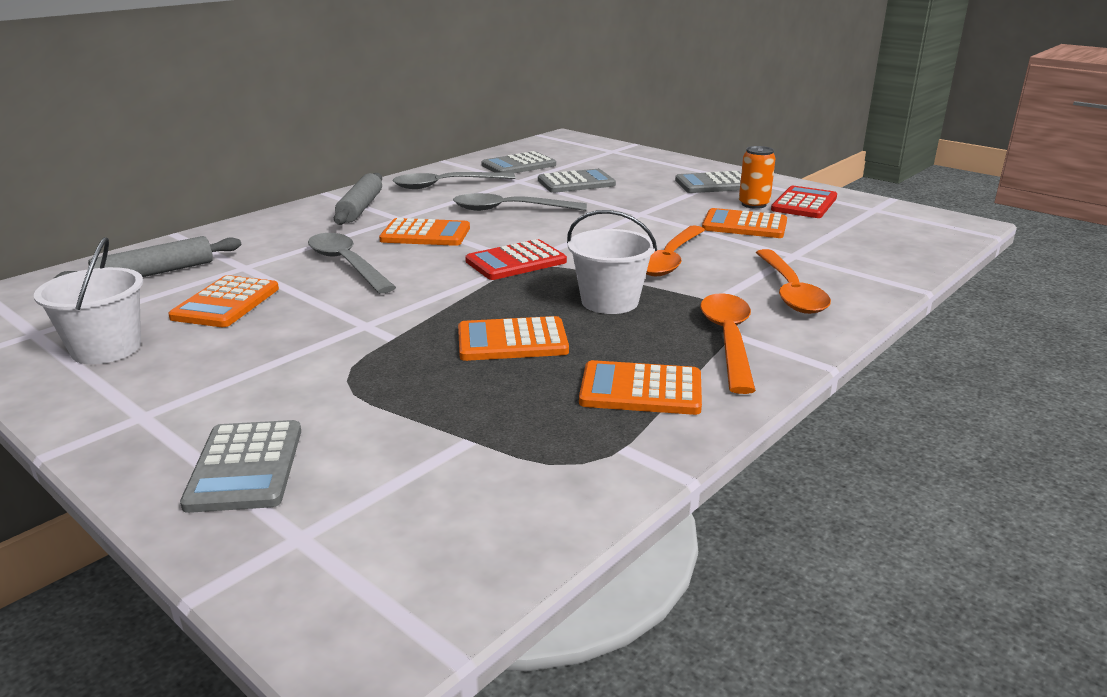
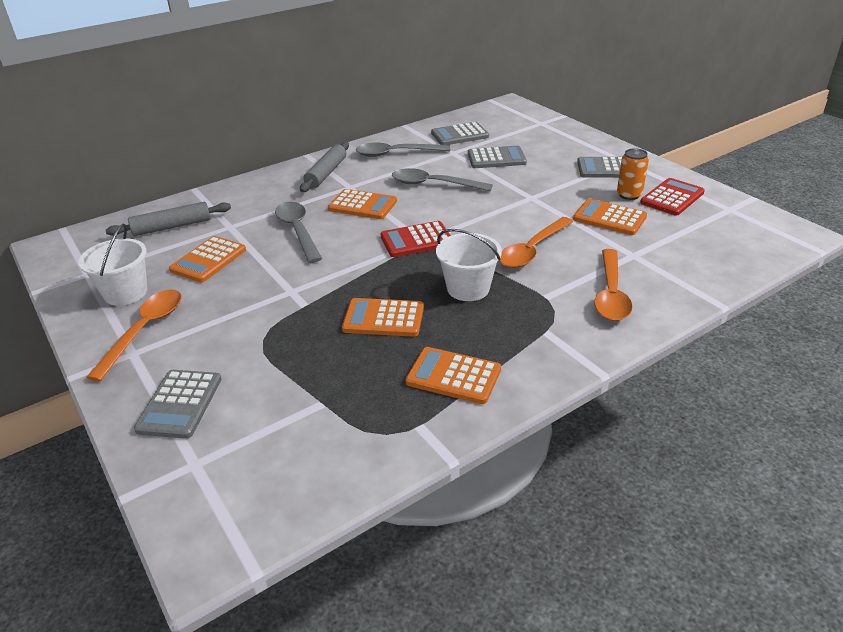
camera: 15 degrees right, 10 degrees up
(728, 339) = (539, 337): orange spoon -> orange spoon (145, 330)

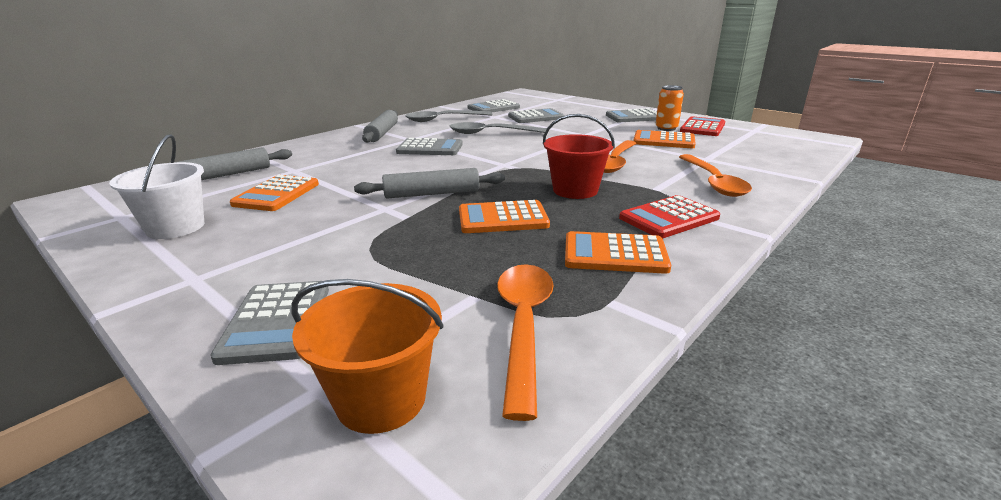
camera: 15 degrees left, 10 degrees down
(145, 330) = (208, 256): orange spoon -> orange spoon (523, 325)
(228, 479) = (381, 399): none -> orange bucket
(298, 230) = (371, 167): grey spoon -> none
(337, 276) = (432, 194): none -> grey rolling pin
(362, 205) = (430, 148): orange calculator -> grey calculator
(416, 240) = (499, 165): red calculator -> red calculator (669, 218)
(468, 288) = (575, 190): white bucket -> red bucket

